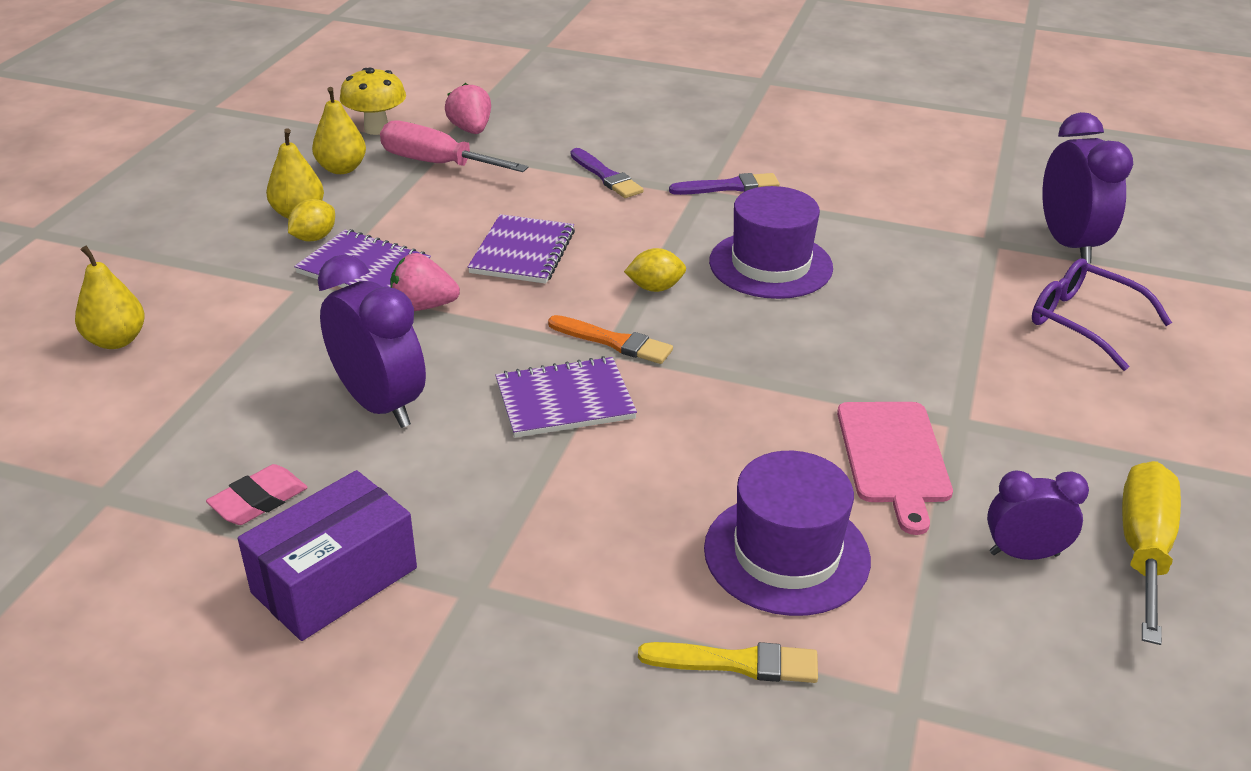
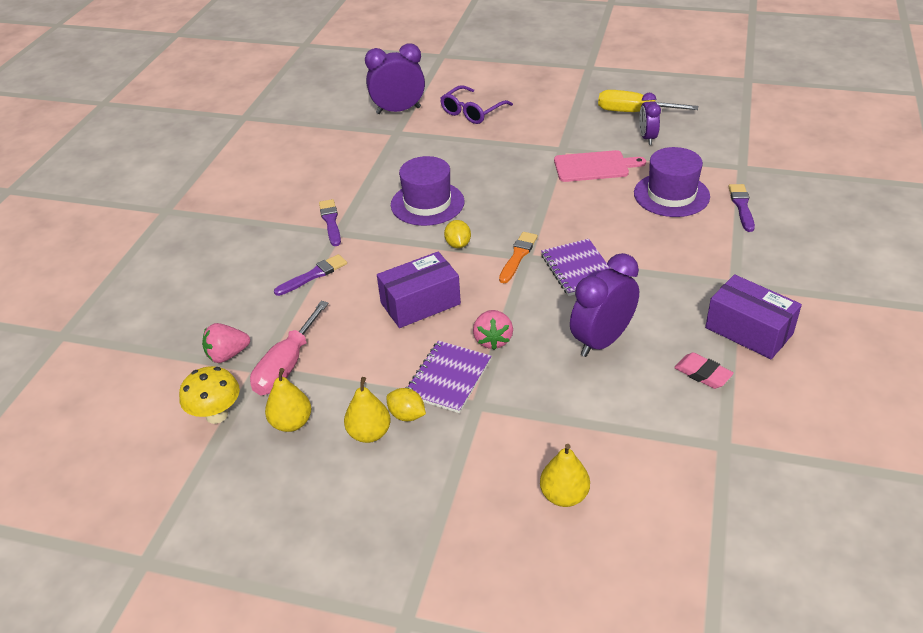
camera: 90 degrees left, 5 degrees up
(522, 252) = (420, 303): purple notebook -> purple box
(736, 663) = (741, 206): yellow brush -> purple brush

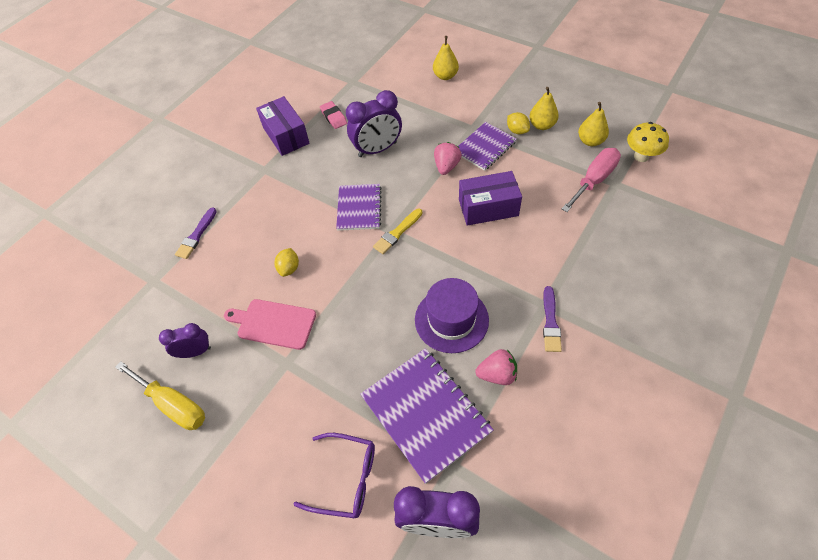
camera: 160 degrees left, 15 degrees up
(227, 355) = (639, 199): pink strawberry -> pink strawberry (497, 374)
(313, 275) = (571, 258): purple brush -> none
(427, 149) = (425, 414): none -> purple notebook
(458, 244) = (440, 258): yellow lemon -> yellow lemon (289, 268)
(472, 112) = (346, 478): purple glasses -> purple glasses turned 45 degrees clockwise
(518, 256) = (397, 233): orange brush -> yellow brush
(647, 138) = (195, 352): purple clock -> purple clock turned 120 degrees counterclockwise
(671, 195) = (237, 264): purple hat -> none

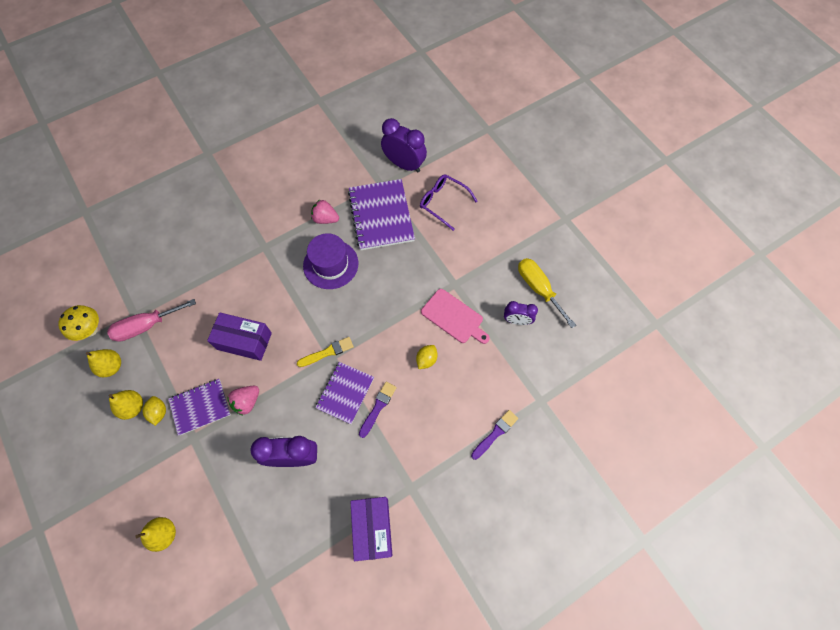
camera: 160 degrees left, 10 degrees up
(333, 117) = (312, 531): pink eraser -> none
(550, 322) = (270, 234): purple brush -> purple brush (378, 407)

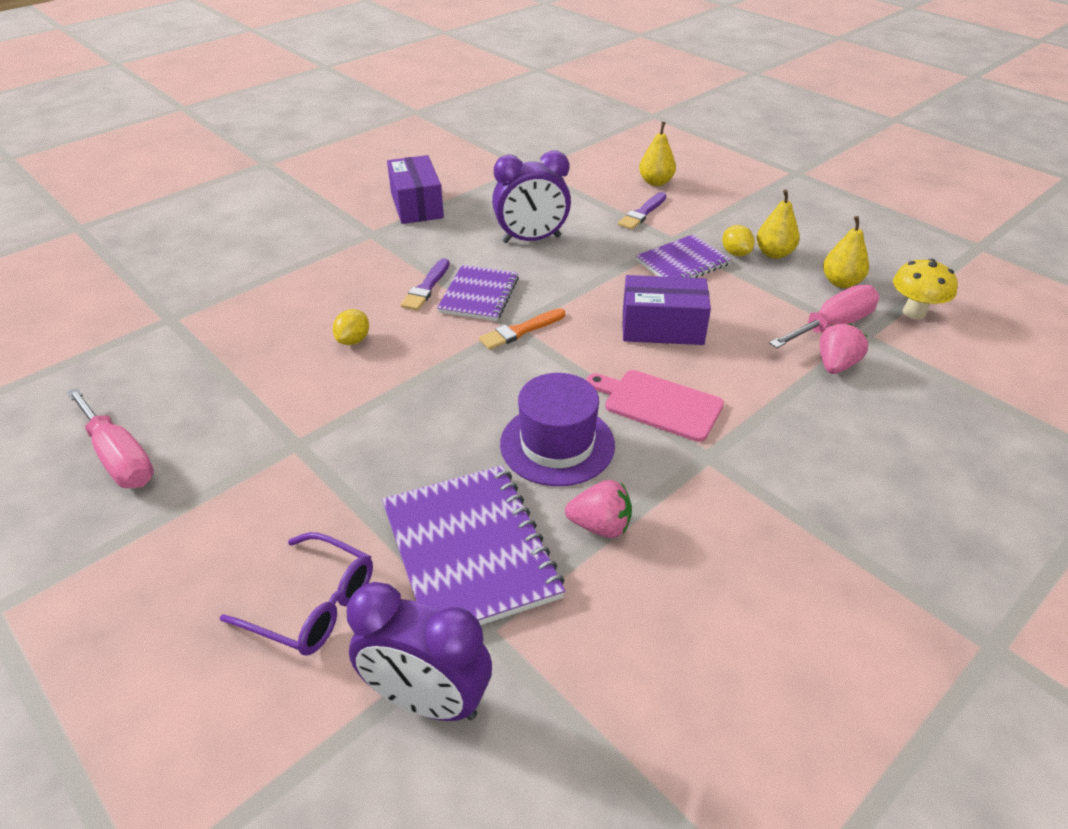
camera: 170 degrees right, 25 degrees down
(247, 402) = (620, 273): pink strawberry -> pink strawberry (836, 365)
(327, 352) = (520, 331): yellow brush -> orange brush
(454, 317) = (302, 396): pink cutting board -> pink cutting board (658, 404)
(495, 433) = (250, 283): purple brush -> purple brush (642, 213)
(516, 320) = (181, 405): purple clock -> none
(538, 289) = (119, 458): yellow screwdriver -> pink screwdriver

